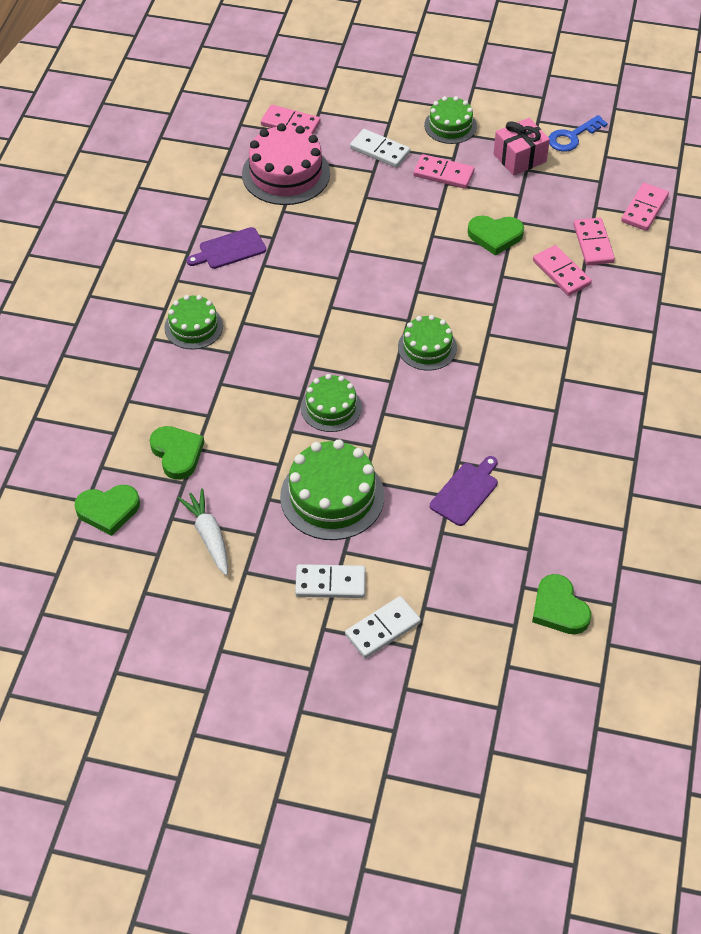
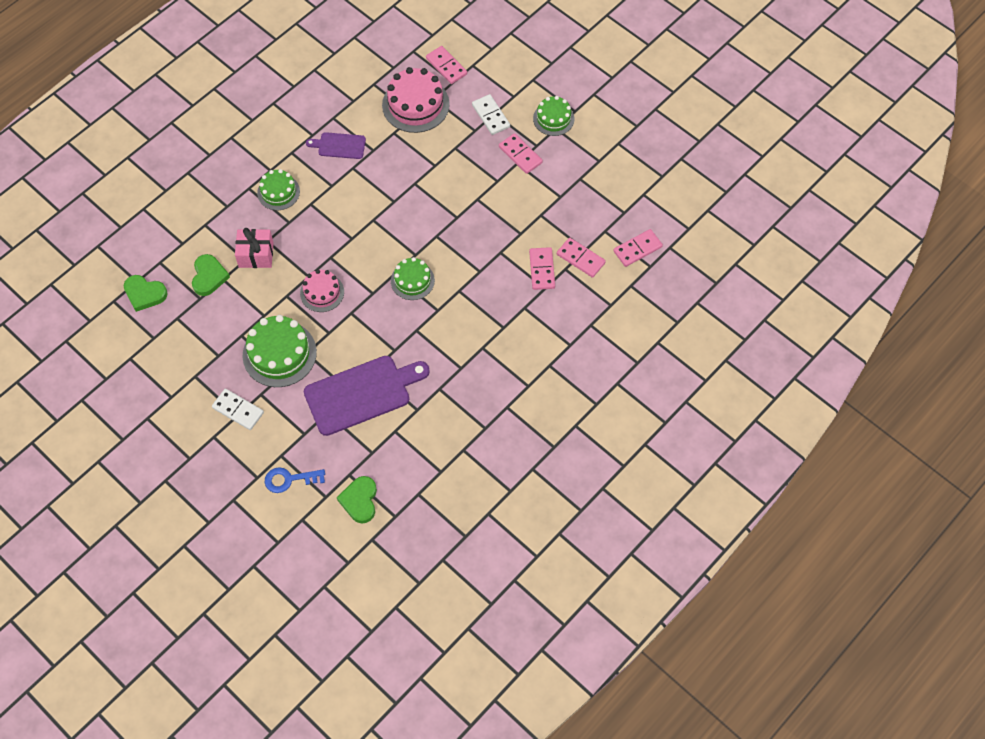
camera: 30 degrees right, 10 degrees up
(209, 536) = (190, 342): white carrot -> none
(331, 407) = (322, 292): green cake -> pink cake
(382, 629) = (247, 456): white domino -> none
(465, 492) = (361, 394): purple cutting board -> purple cutting board, size x1.95
(495, 236) = (519, 220): green heart -> none
(519, 158) = (582, 167): pink gift -> pink gift (256, 255)
(572, 137) = (632, 168): blue key -> blue key (289, 479)
(593, 244) = (580, 258): pink domino -> pink domino turned 75 degrees counterclockwise

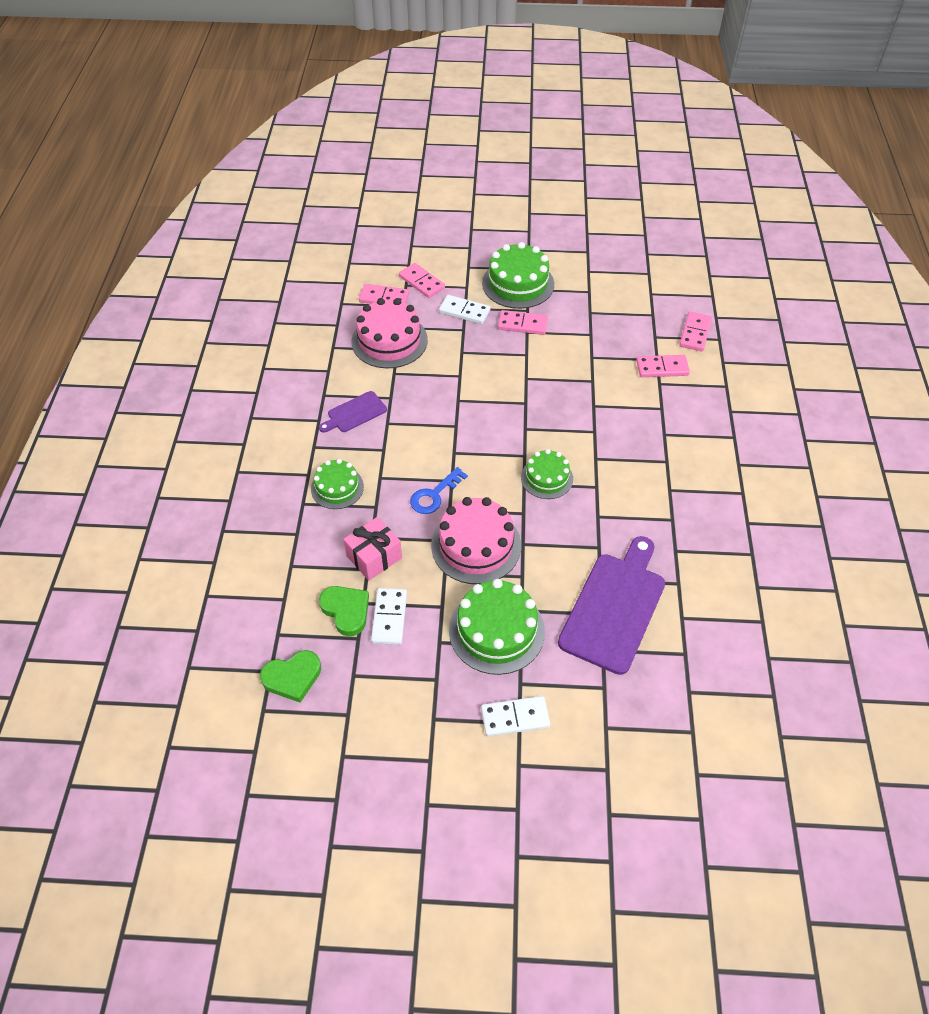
camera: 40 degrees left, 10 degrees down
(228, 299) = (389, 617): none -> white domino
(289, 479) = (640, 744): blue key -> blue key (434, 495)
(322, 292) = (476, 545): pink cake -> pink cake, size x1.64
(360, 500) = (727, 708): green heart -> none
(542, 270) = (642, 396): pink domino -> pink domino (421, 282)
(553, 118) = (518, 284): green cake -> green cake, size x1.64

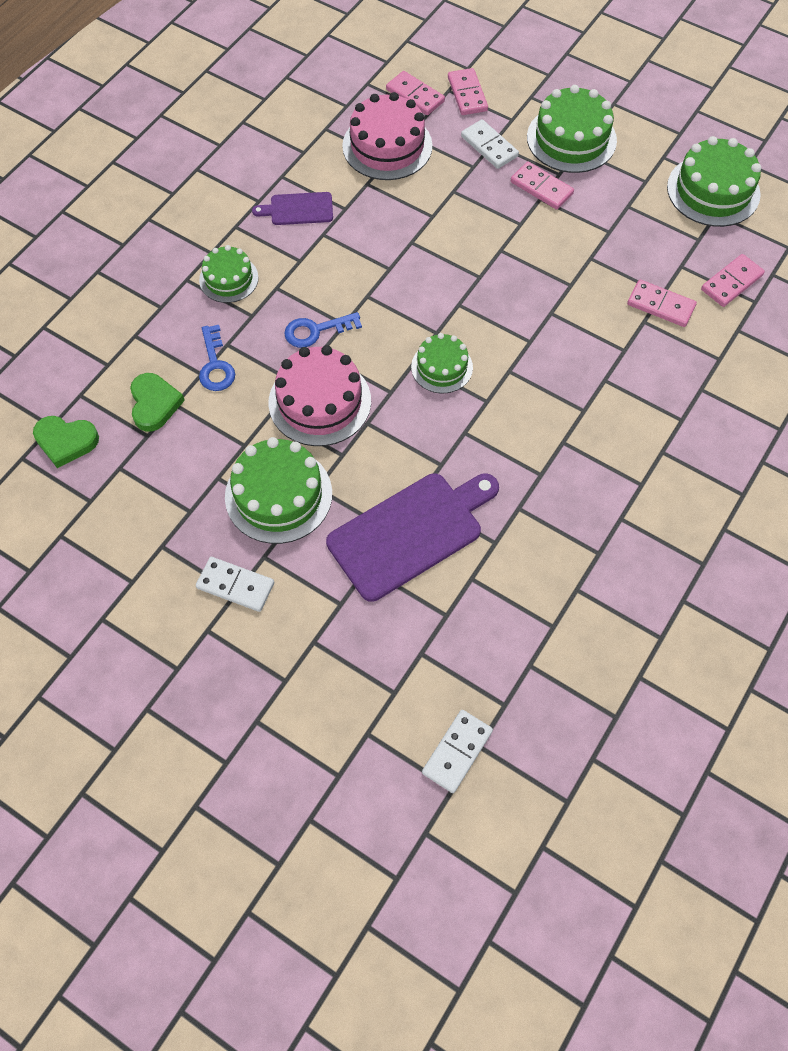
camera: 30 degrees right, 10 degrees up
(374, 557) = (215, 365): pink gift -> blue key
(389, 617) = (188, 431): white domino -> white domino (457, 752)
(637, 279) = (713, 190): none -> green cake

